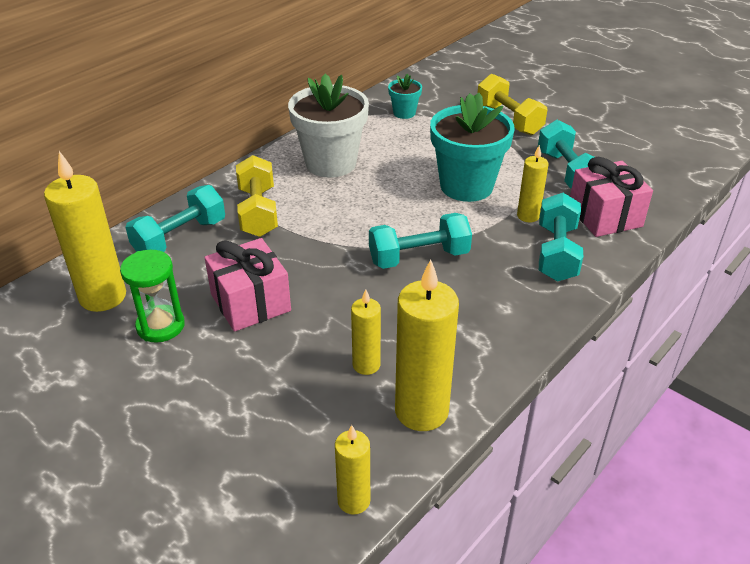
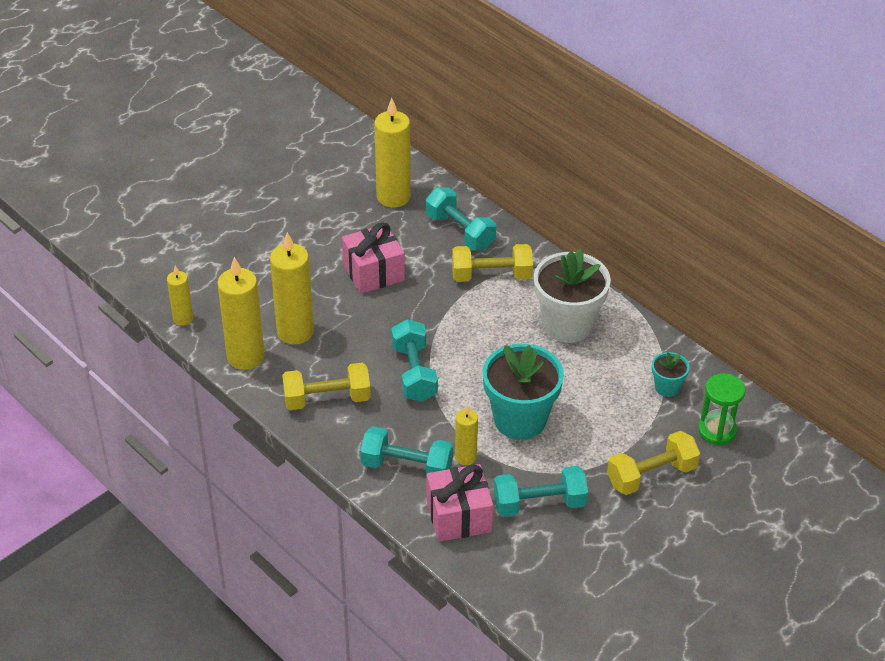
camera: 95 degrees right, 5 degrees up
(160, 326) = (356, 227): green hourglass -> green hourglass (717, 430)
(366, 365) = (295, 332): yellow candle -> yellow candle, size x1.82
(478, 323) = (327, 399): none -> yellow dumbbell

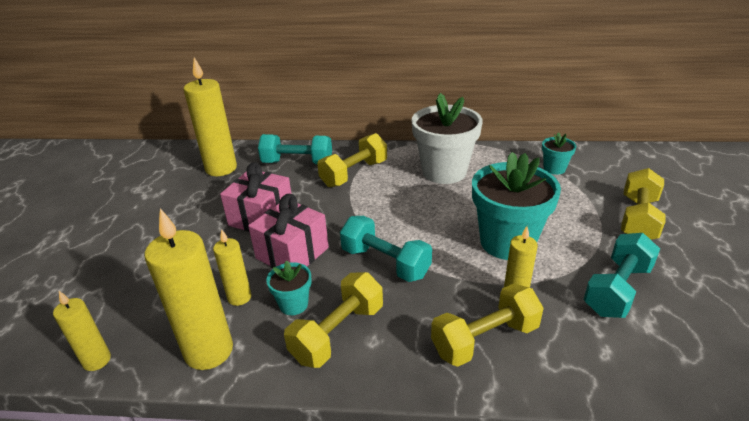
camera: 40 degrees left, 10 degrees down
(295, 332) = (239, 297): yellow candle -> yellow candle, size x0.55
(322, 361) = (293, 304): none -> turquoise flower pot
(407, 467) = (485, 339): turquoise dumbbell -> yellow dumbbell
(459, 516) = (586, 348): pink gift -> pink gift (292, 253)
(717, 430) = (619, 172): green hourglass -> none

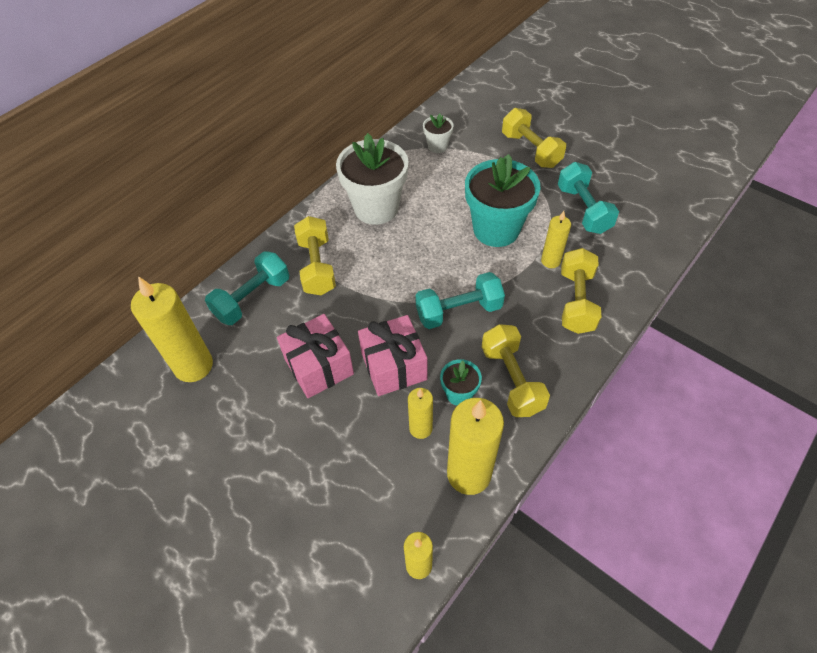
camera: 55 degrees left, 20 degrees up
(554, 169) = (437, 146): turquoise flower pot -> white flower pot

